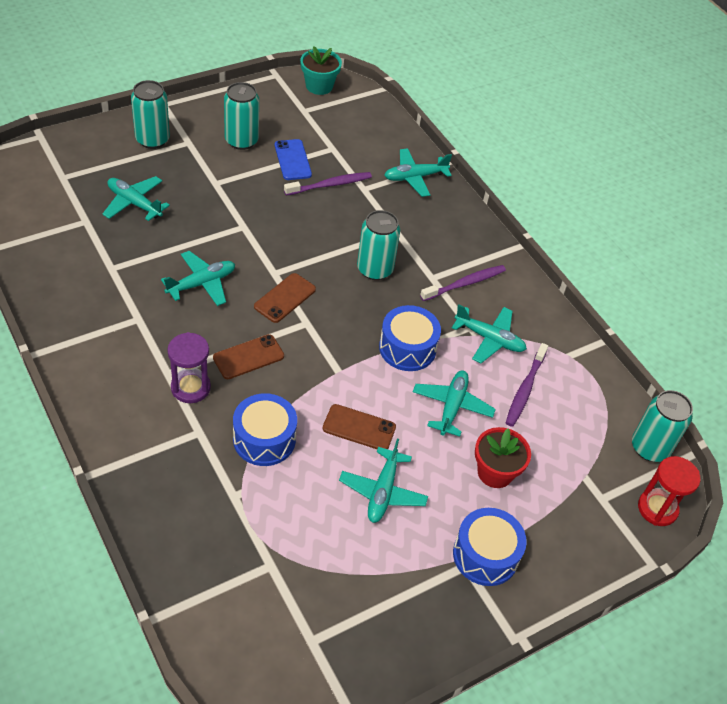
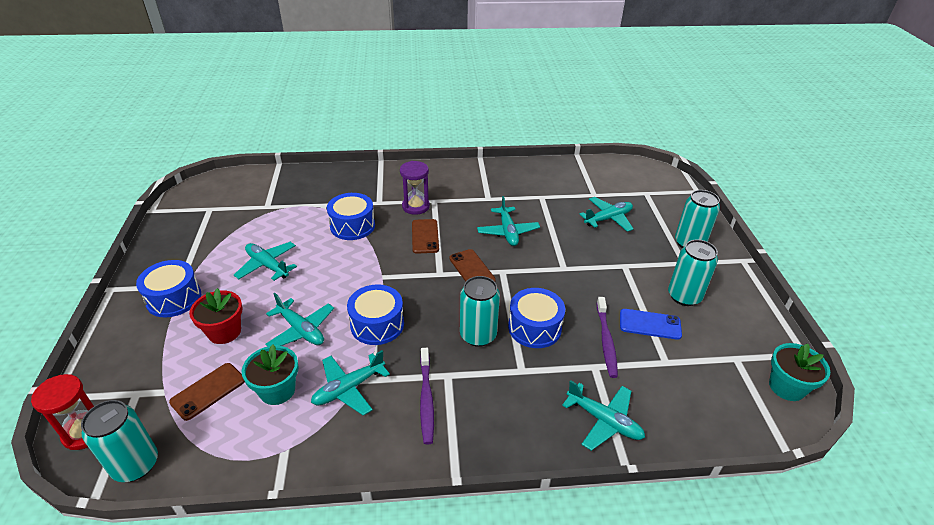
camera: 120 degrees right, 10 degrees down
(341, 233) = (534, 327): none -> blue drum
(359, 428) = (325, 271): brown phone -> brown phone (208, 391)
(415, 177) = (604, 421): turquoise plane -> turquoise plane turned 120 degrees clockwise
(525, 389) = (277, 390): purple toothbrush -> turquoise flower pot

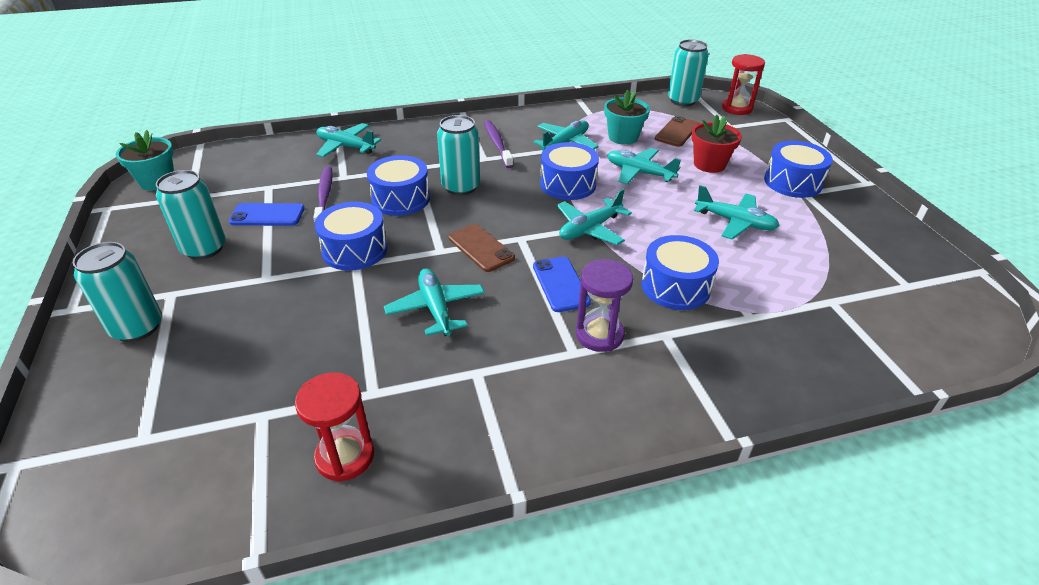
camera: 170 degrees right, 0 degrees up
(425, 236) = (560, 284): brown phone -> blue phone
(551, 177) = (345, 456): none -> red hourglass
(566, 280) = (355, 250): none -> blue drum
(608, 219) = (257, 358): turquoise plane -> turquoise plane (590, 229)

